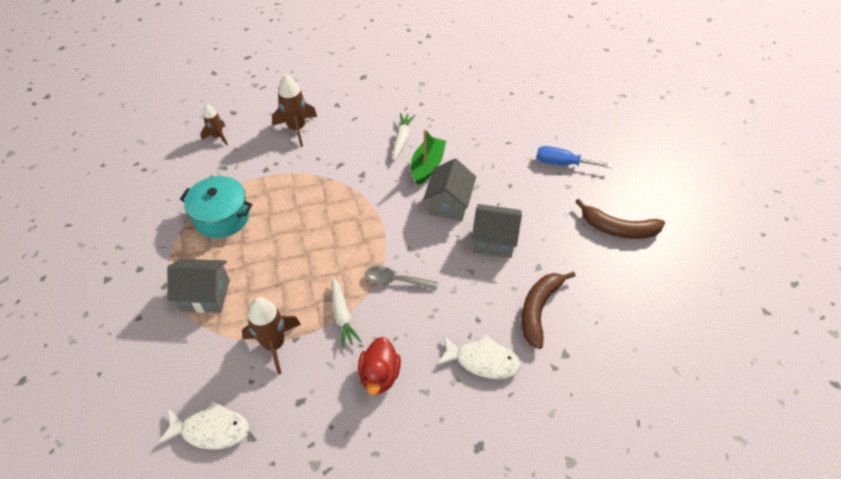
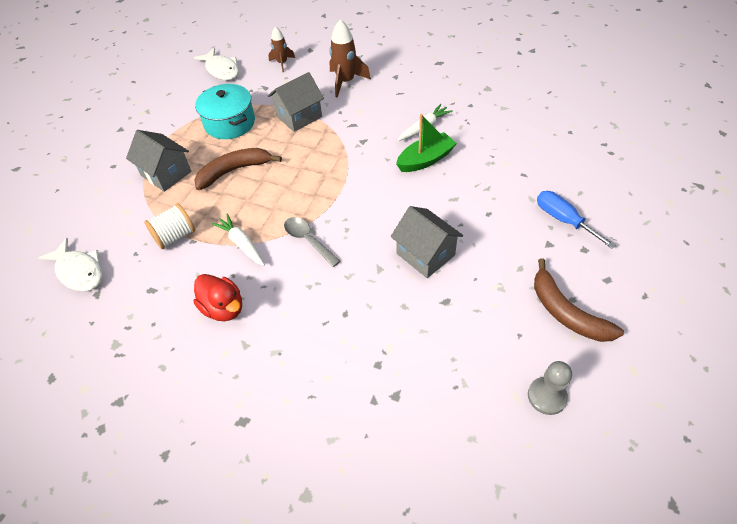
camera: 40 degrees right, 0 degrees up
(274, 344) = (175, 236): brown rocket -> white spool
(342, 316) = (242, 244): white carrot -> white carrot turned 120 degrees clockwise
(379, 375) = (223, 308): red duck -> red duck turned 90 degrees counterclockwise
(449, 204) = (414, 201): grey house -> grey house (299, 116)
(482, 361) = (315, 351): white fish -> white fish (221, 70)
(539, 309) = (409, 339): brown banana -> brown banana (234, 171)
(653, 292) = (547, 396): none -> grey pawn

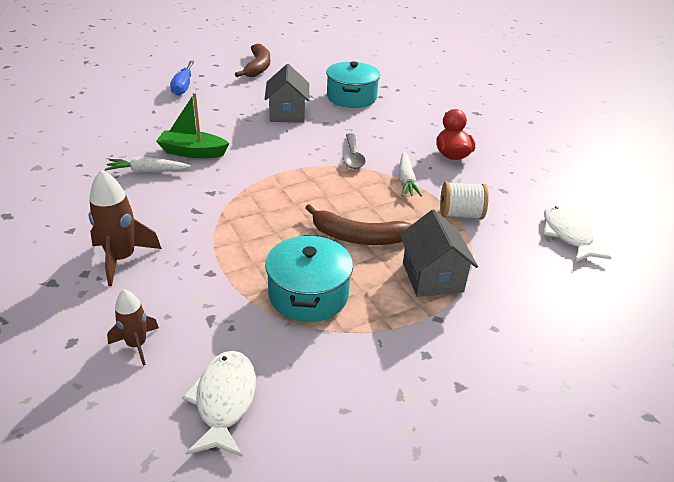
camera: 145 degrees left, 15 degrees down
(299, 116) = (228, 252): grey house -> none
(403, 334) = (351, 97): none -> turquoise pot
(547, 396) = (315, 58): grey pawn -> none

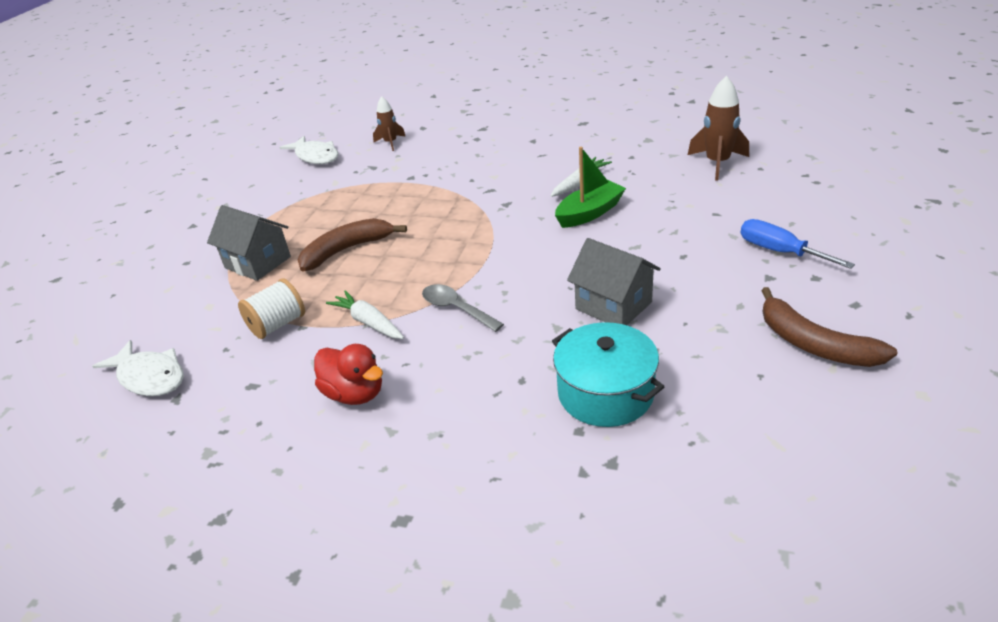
camera: 140 degrees right, 0 degrees up
(122, 259) = (472, 151): brown rocket -> brown rocket (717, 163)
(308, 294) = (333, 205): turquoise pot -> none

